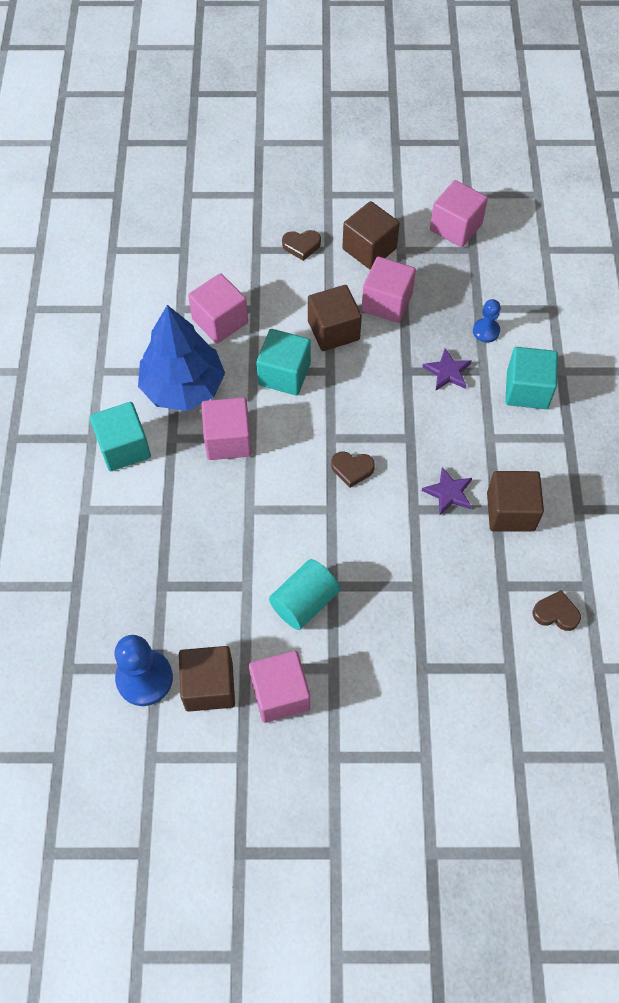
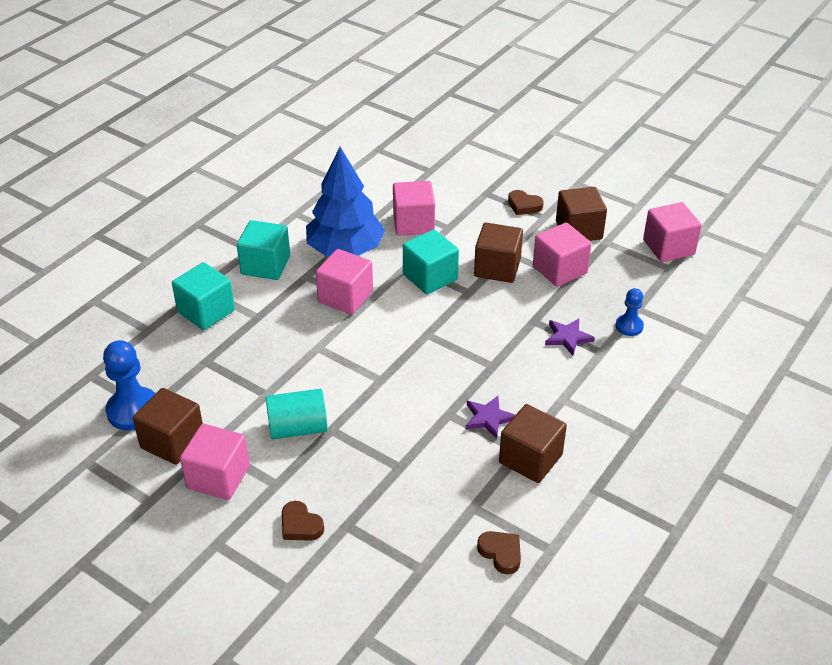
camera: 35 degrees right, 20 degrees down
(352, 469) = (423, 362): brown heart -> brown heart (300, 525)
(527, 390) = (628, 382): turquoise cube -> turquoise cube (206, 311)

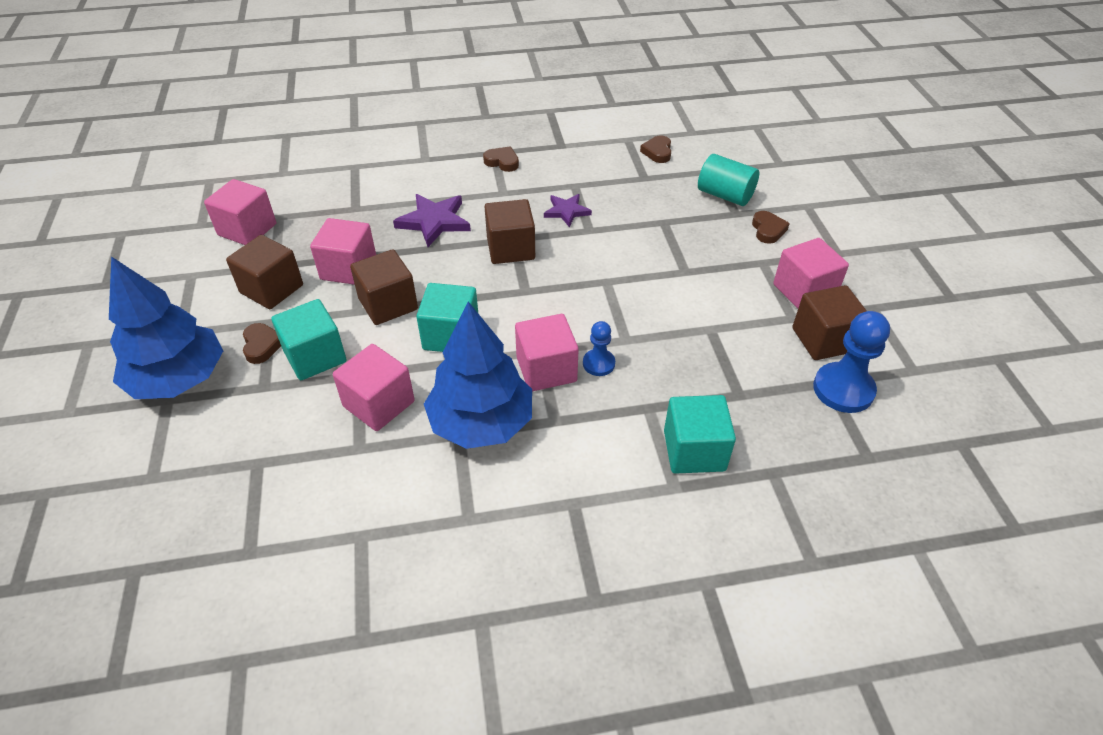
camera: 135 degrees left, 5 degrees up
(265, 265) = (579, 465): turquoise cube -> turquoise cube (315, 356)
(298, 428) = (710, 287): turquoise cylinder -> turquoise cylinder (725, 195)
(530, 459) = (574, 178): brown cube -> brown cube (510, 249)
(533, 169) = (179, 379): none -> blue tree
(567, 337) = (434, 221): purple star -> purple star, size x1.57
(612, 429) = (502, 162): none -> brown heart
(629, 326) = (383, 202): blue pawn -> blue pawn (598, 363)

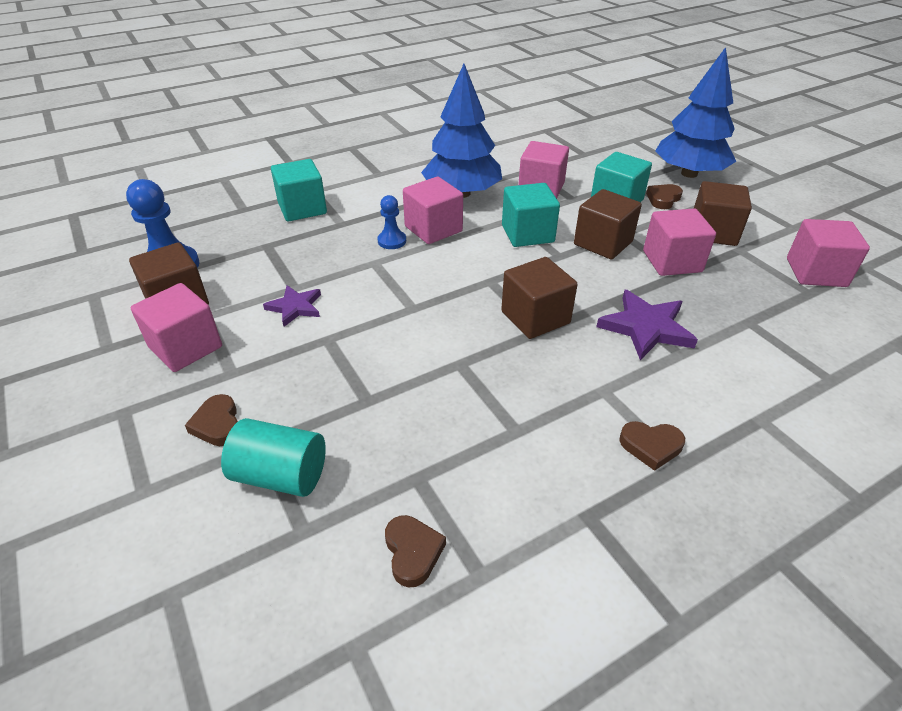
camera: 160 degrees right, 5 degrees down
(262, 345) = (663, 199): brown heart -> brown heart turned 75 degrees clockwise
(566, 211) = (502, 382): purple star -> purple star (295, 307)

